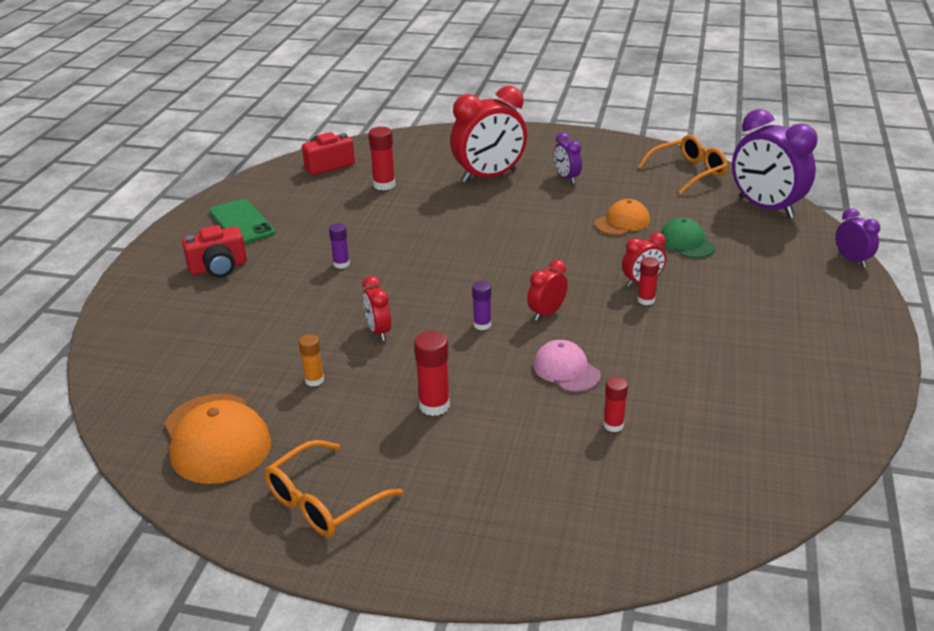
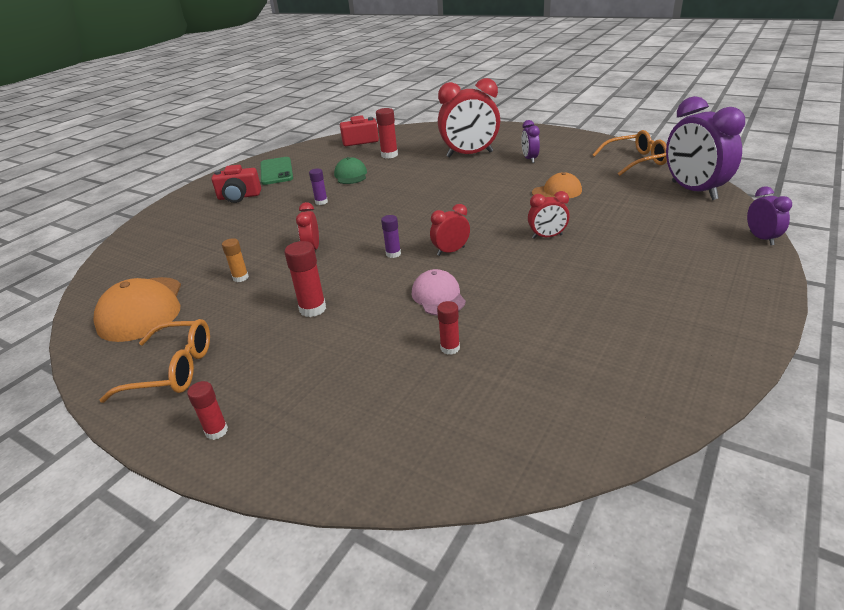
camera: 20 degrees right, 0 degrees up
(323, 502) = (173, 370): orange glasses -> orange glasses turned 150 degrees counterclockwise
(646, 300) = (542, 250): red glue stick -> red glue stick (216, 431)
(686, 243) = (605, 211): green cap -> green cap (351, 175)

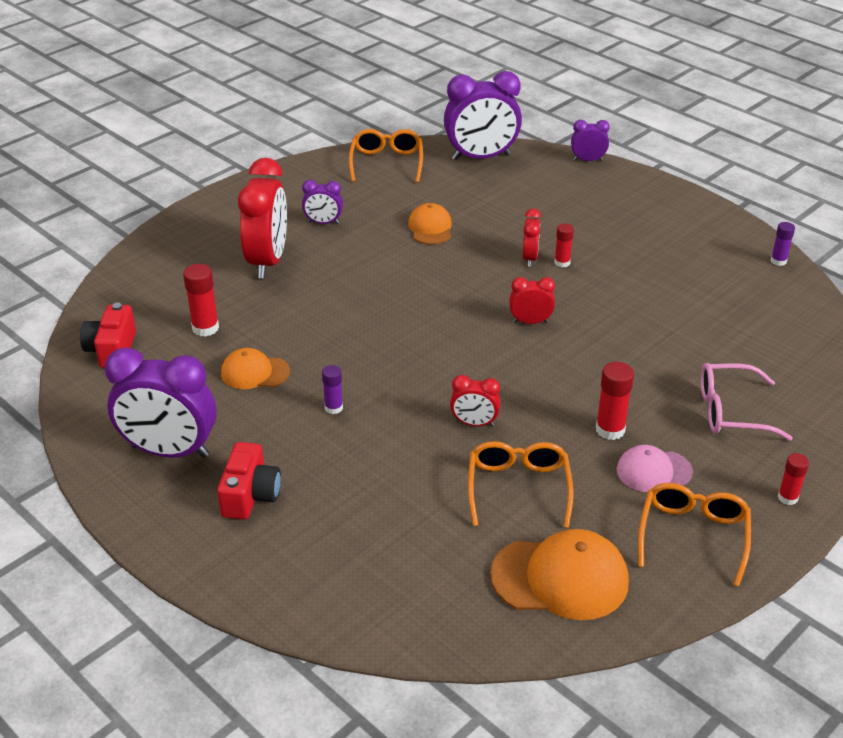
camera: 80 degrees left, 5 degrees up
(240, 278) = (518, 488): orange glue stick -> orange glasses
(276, 171) = (170, 451): green phone -> purple clock
(351, 175) = (255, 372): green cap -> orange cap
(352, 378) = (730, 411): none -> pink glasses
(393, 254) = (516, 361): purple glue stick -> purple glue stick (778, 261)
(438, 296) = (616, 344): pink cap -> pink cap (653, 471)
(450, 348) = (700, 351): red glue stick -> red glue stick (562, 262)
(451, 251) = (530, 322): red clock -> red clock turned 105 degrees clockwise

